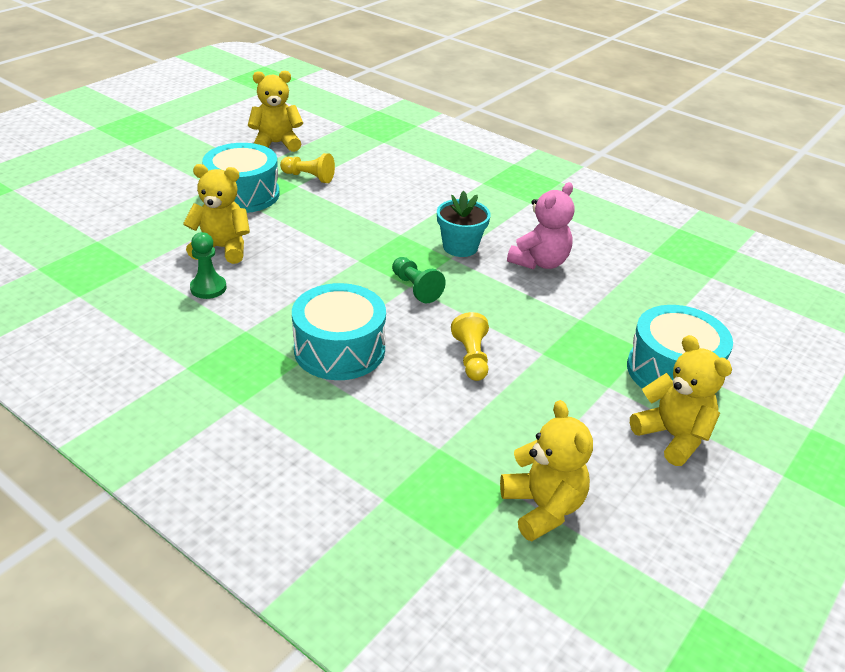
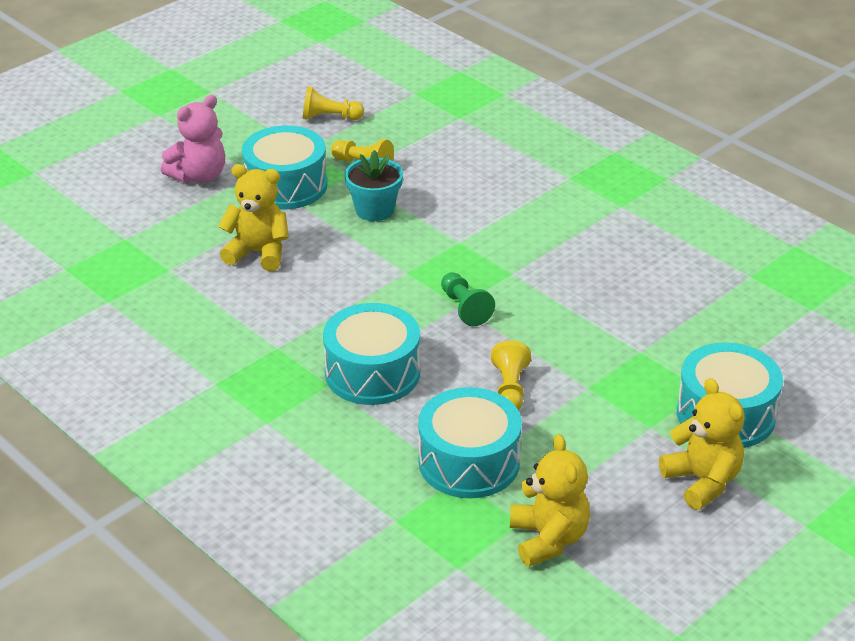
camera: 10 degrees right, 0 degrees up
(208, 288) = (241, 298): green pawn -> none
(276, 143) = (330, 117): yellow teddy bear -> yellow pawn
(447, 431) = (469, 462): none -> turquoise drum
(460, 247) = (525, 260): turquoise flower pot -> turquoise flower pot (374, 210)
(539, 262) = (612, 283): pink teddy bear -> pink teddy bear (199, 176)

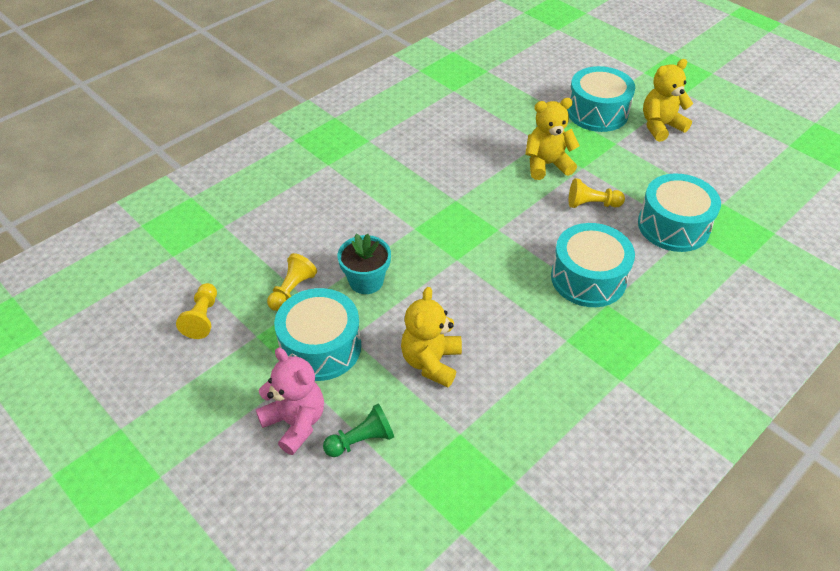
camera: 90 degrees left, 10 degrees up
(465, 308) = (502, 226): green pawn -> green pawn (361, 440)
(548, 539) = (733, 191): yellow teddy bear -> yellow teddy bear (547, 164)

